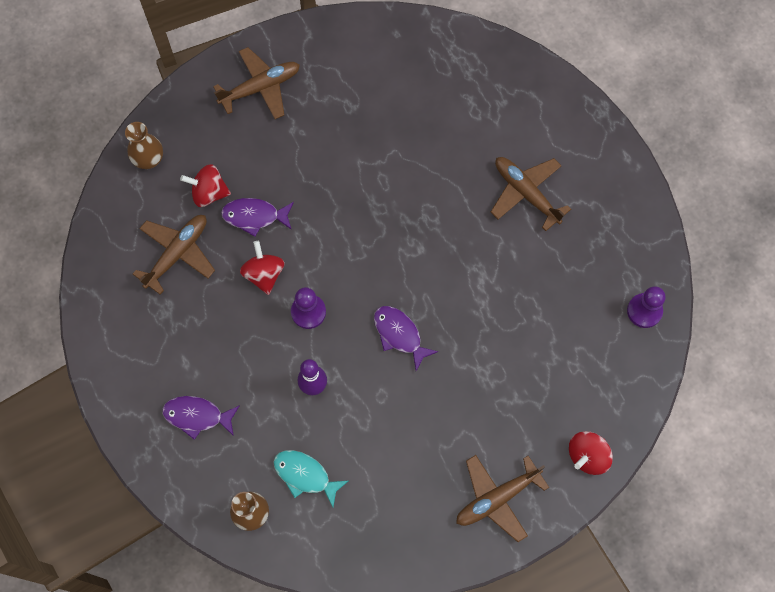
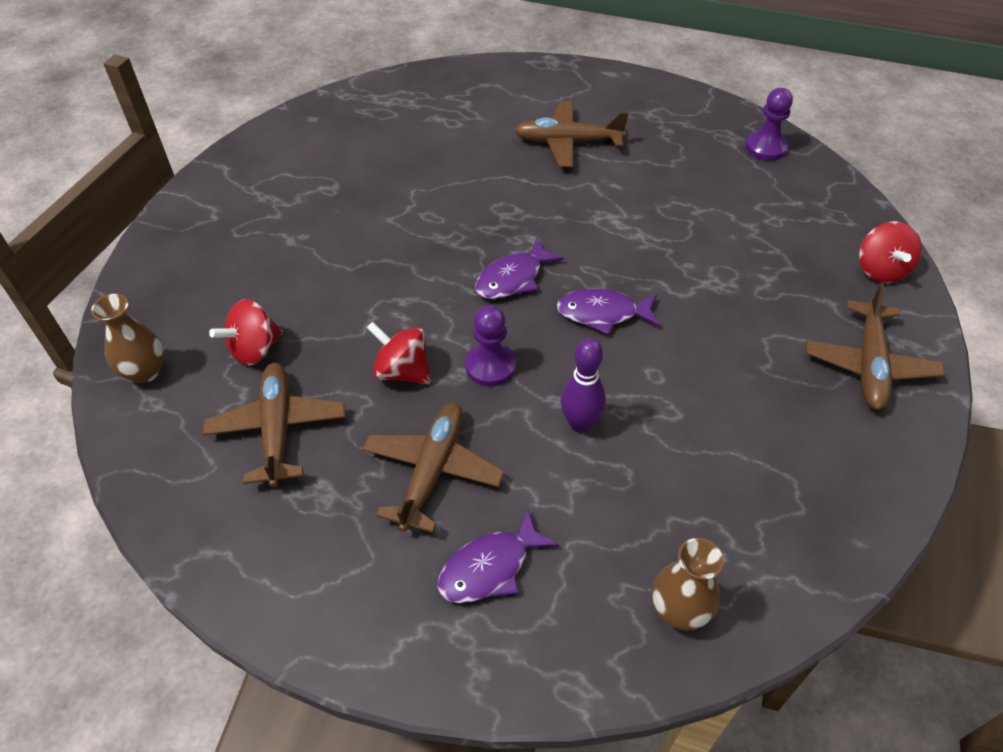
camera: 45 degrees left, 20 degrees down
(254, 216) = (332, 332): purple fish -> purple fish (513, 278)
(261, 87) = (217, 232): brown plane -> brown plane (432, 470)
(305, 475) = (681, 513): turquoise fish -> none

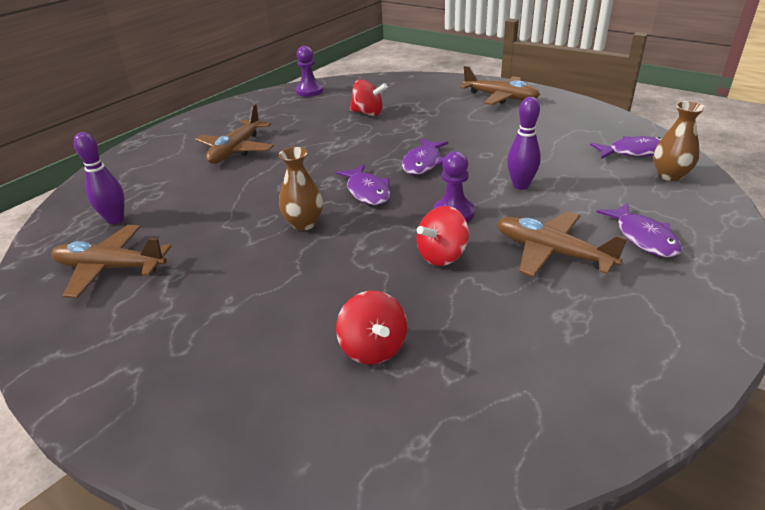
camera: 70 degrees left, 15 degrees down
(145, 371) = (364, 451): brown vase -> brown vase (304, 223)
(277, 428) = (486, 338): brown plane -> brown plane (110, 268)
(402, 117) = (115, 219): none -> purple bowling pin
(742, 561) = (634, 152): none -> purple fish
(881, 270) = (433, 82): red spinning top -> red spinning top (368, 113)

